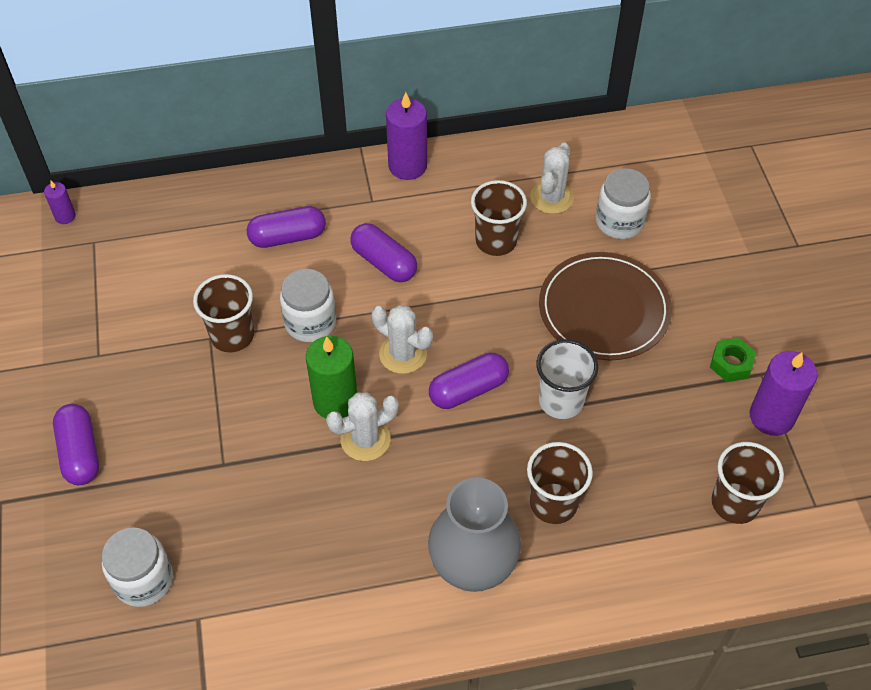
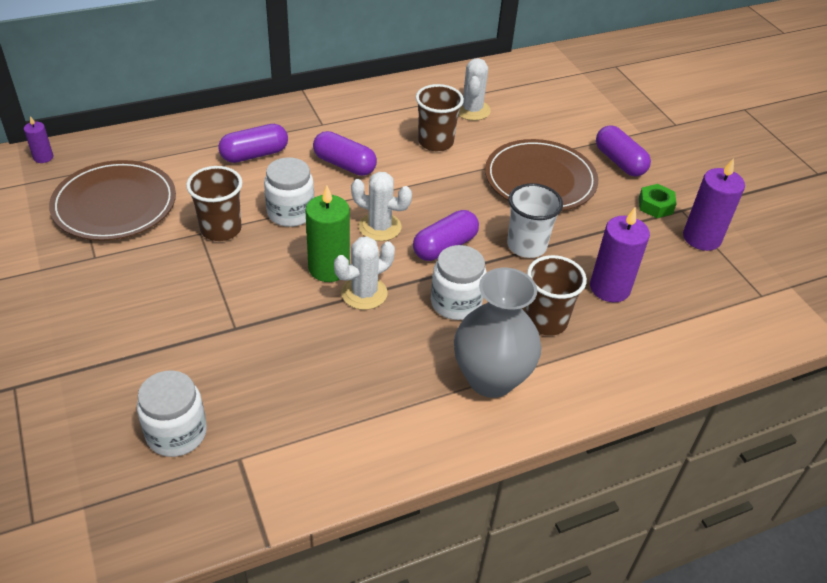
camera: 15 degrees left, 10 degrees down
(80, 452) = (91, 335): purple capsule -> purple capsule (619, 162)
(128, 288) = (114, 204): none -> brown plate
(407, 166) = (346, 99): purple candle -> purple candle (610, 288)
(619, 222) = (532, 121): white jar -> white jar (456, 303)
(735, 503) = (697, 302): brown cup -> none

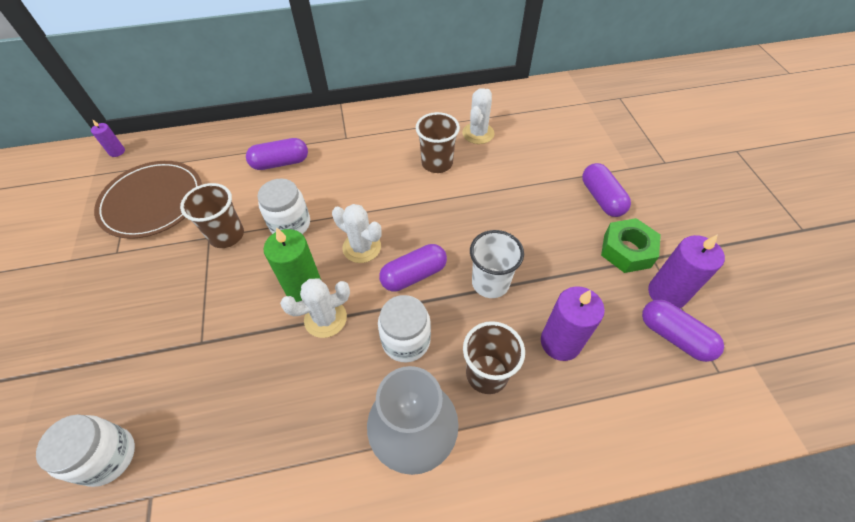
camera: 15 degrees right, 10 degrees up
(344, 165) = (351, 179): purple capsule -> purple capsule (674, 336)
(540, 179) = (521, 210): brown plate -> none
(655, 205) = (627, 250): green nut -> green nut, size x1.52

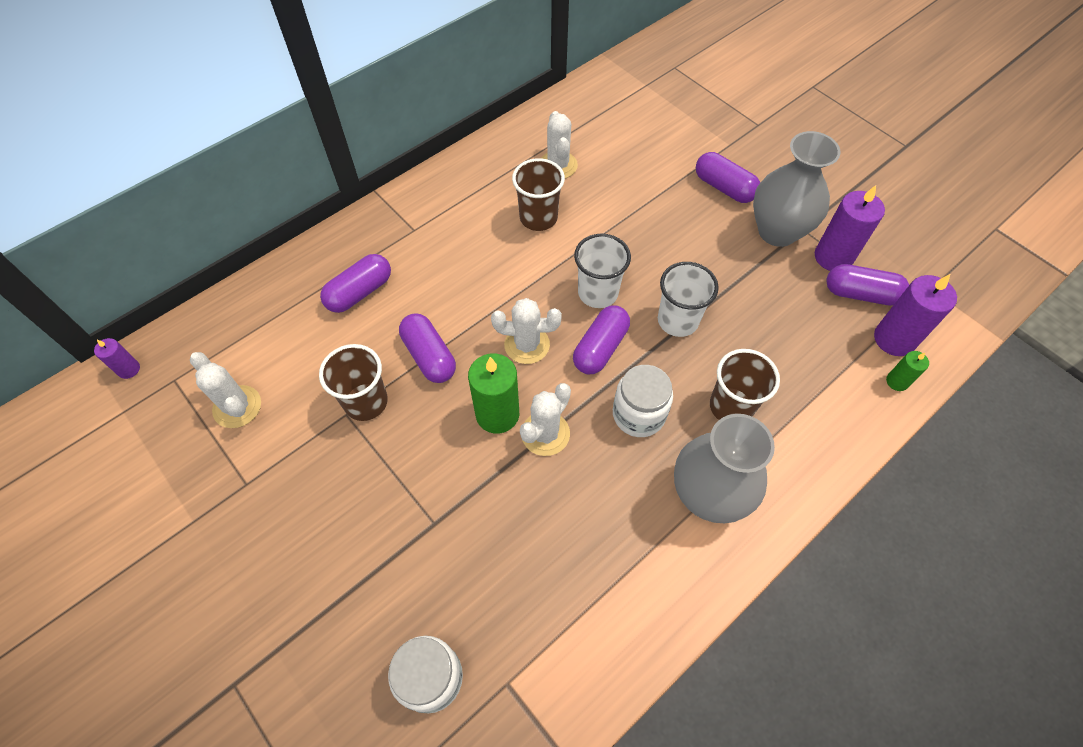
camera: 30 degrees left, 5 degrees up
(152, 201) = (237, 407): brown plate -> white cactus
(290, 224) = (429, 356): white jar -> purple capsule
(442, 234) = (598, 293): none -> white cup
(560, 342) = (774, 346): purple candle -> purple candle (894, 339)
(627, 250) = (777, 231): green nut -> grey vase
(662, 433) = (897, 381): none -> green candle

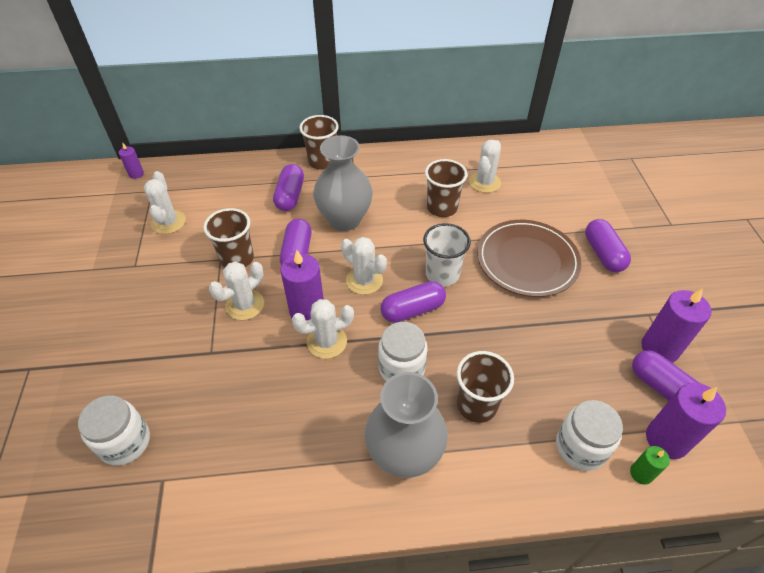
camera: 35 degrees right, 10 degrees down
(359, 292) = (290, 196): purple capsule -> purple capsule turned 75 degrees counterclockwise
(360, 229) = (322, 162): none -> brown cup
(424, 448) = (245, 305): none -> white cactus
(497, 414) = (307, 311): green candle -> purple candle
(664, 232) = (527, 260): none -> brown plate
(677, 320) = (486, 323): white cup -> none
(777, 231) = (624, 305): grey vase -> grey vase (344, 219)
(839, 389) = (580, 447): none -> white jar

